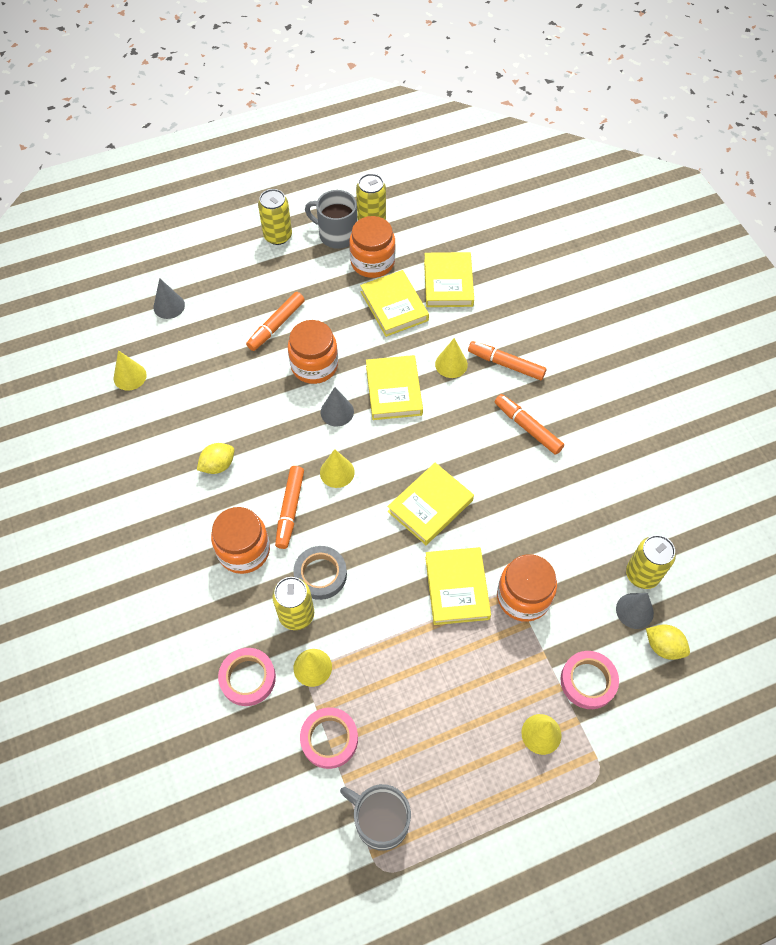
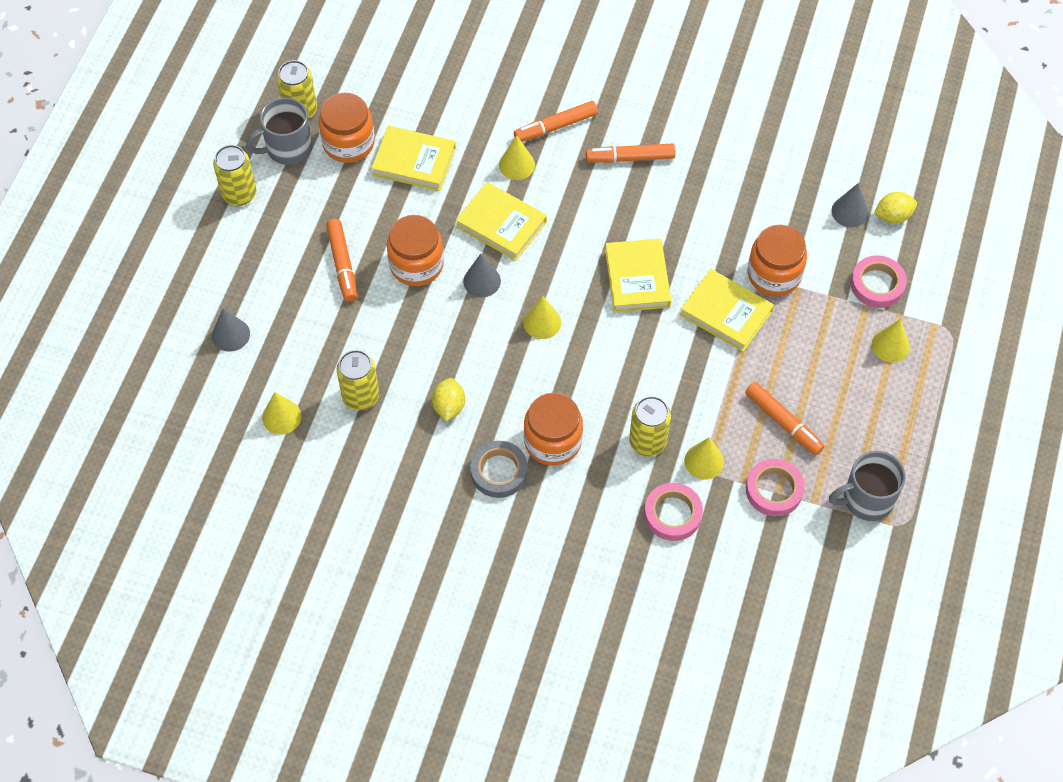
camera: 50 degrees left, 0 degrees up
(290, 510) = (545, 381): orange marker -> orange marker (783, 422)
(320, 574) = (627, 400): grey tape -> grey tape (499, 472)
(448, 283) = (430, 104): yellow book -> none
(642, 574) = (826, 183): yellow can -> yellow can (361, 396)

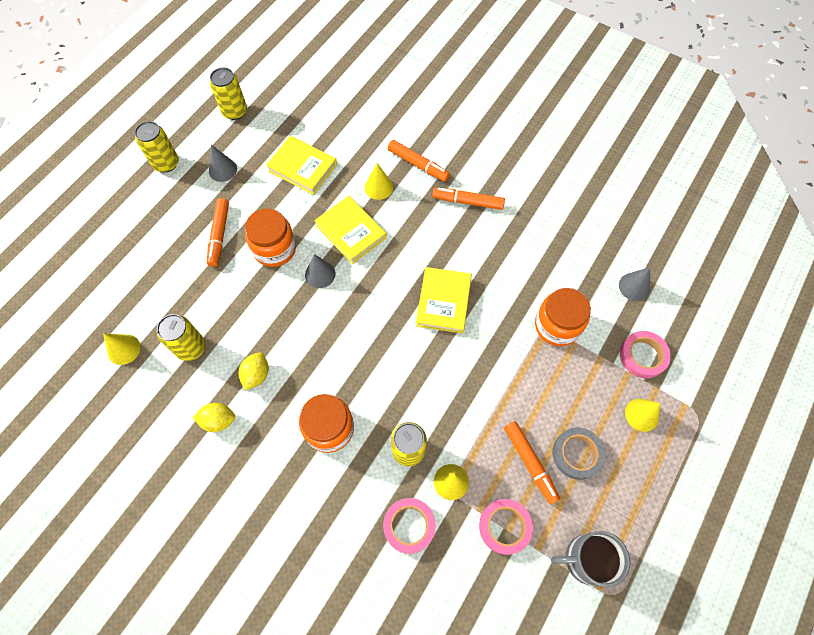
camera: 15 degrees right, 5 degrees up
(231, 334) = (114, 271): grey cone -> grey cone (223, 170)
(287, 148) = (214, 137): grey mug -> none
(348, 143) = (260, 143): orange jar -> none
(499, 472) = (276, 444): grey tape -> grey tape (577, 454)
(542, 322) = (355, 320): yellow cone -> none
(556, 126) = (418, 164): orange marker -> orange marker turned 135 degrees counterclockwise
(726, 313) = (508, 350): yellow book -> none
(893, 216) = (670, 299): yellow lemon -> yellow lemon (218, 420)

